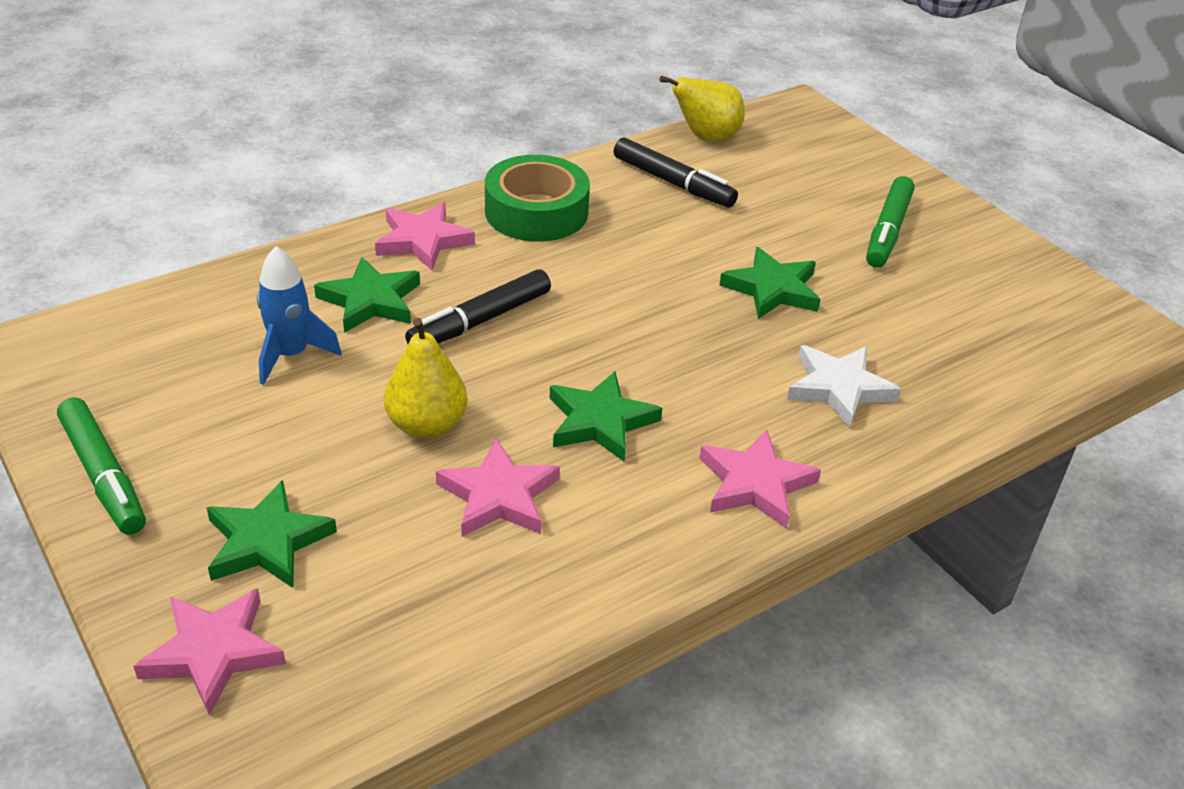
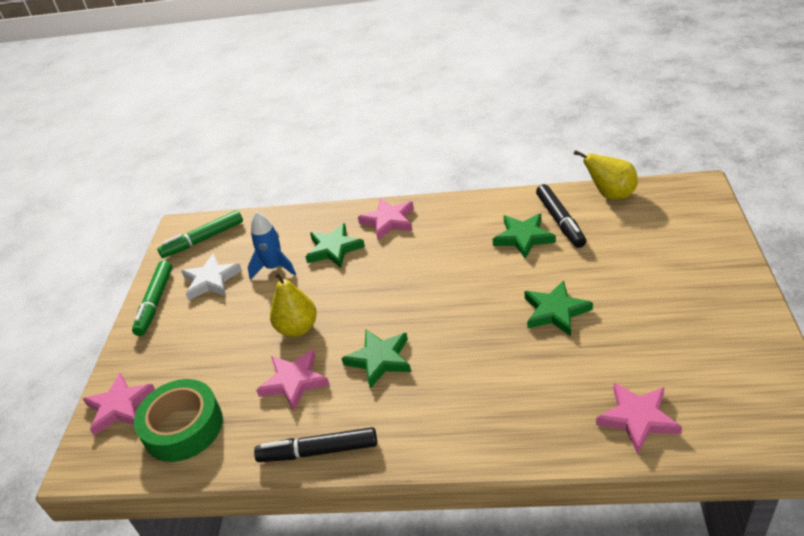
camera: 45 degrees right, 0 degrees up
(267, 541) = (183, 362): green star -> green star (523, 237)
(480, 321) = (374, 278): black marker -> black marker (318, 451)
(536, 212) = (462, 219): green tape -> green tape (183, 427)
(755, 484) = (426, 433): pink star -> pink star (637, 418)
(839, 388) = (534, 393): white star -> white star (211, 280)
(887, 231) = (676, 295): green marker -> green marker (203, 240)

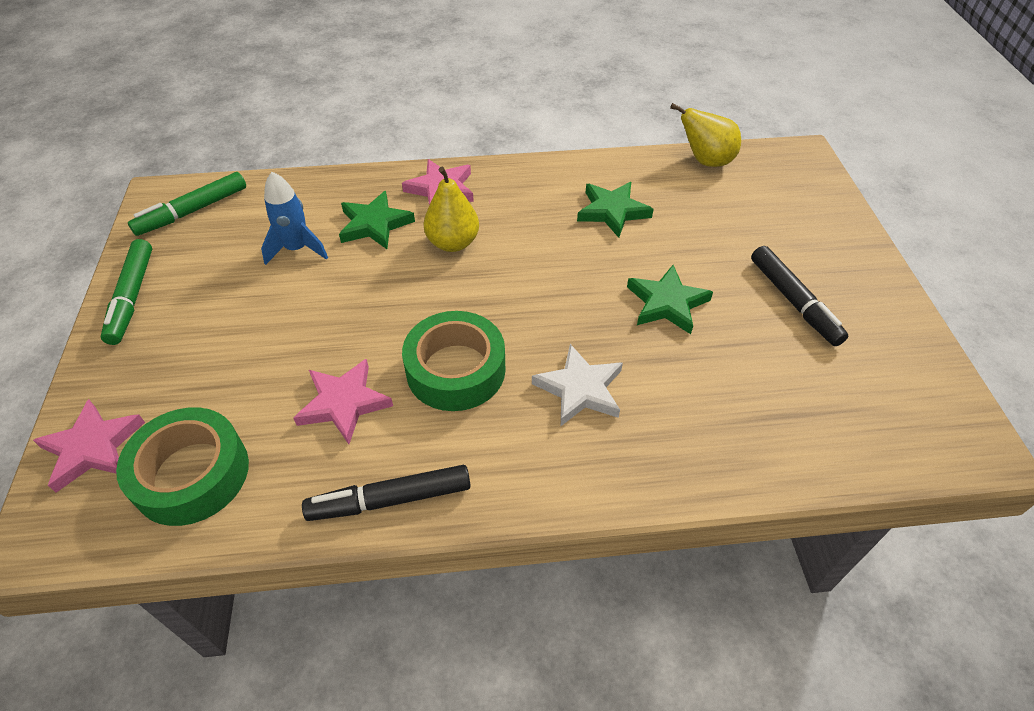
camera: 15 degrees left, 10 degrees up
(211, 280) = (210, 266): white star -> white star (580, 389)
(297, 328) = (339, 330): yellow pear -> yellow pear (453, 243)
(379, 359) = (455, 370): green star -> green tape
(560, 221) = (652, 192): black marker -> black marker (793, 301)
(637, 418) = (789, 436): pink star -> none

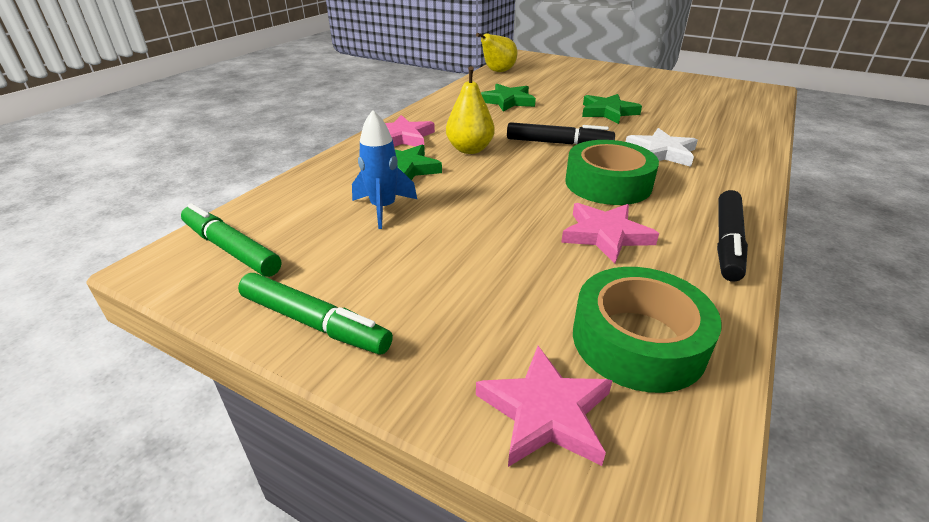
camera: 55 degrees left, 15 degrees down
(193, 211) = (231, 249): green marker -> green marker turned 135 degrees clockwise
(793, 301) = (637, 89): black marker -> black marker (558, 143)

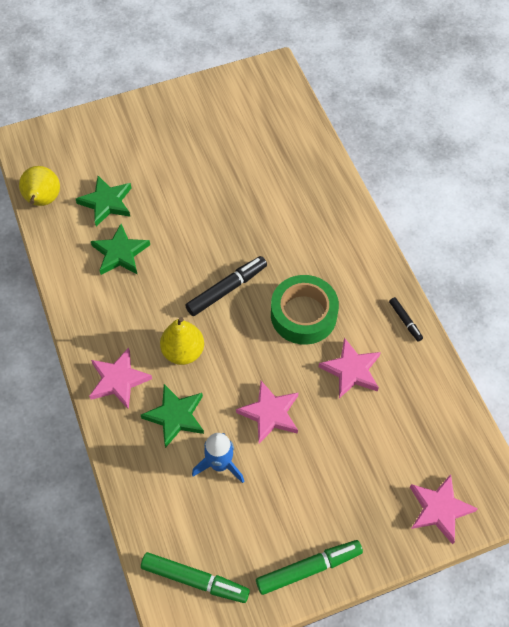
camera: 50 degrees left, 25 degrees up
(231, 249) = (195, 579): green marker -> green marker turned 150 degrees counterclockwise
(477, 211) = (270, 413): none -> pink star
(608, 112) = (209, 209): green star -> green star (106, 202)
(638, 340) = (432, 436): green tape -> none
(661, 152) = (296, 244): white star -> none
(727, 242) = (405, 321): black marker -> black marker, size x0.54

